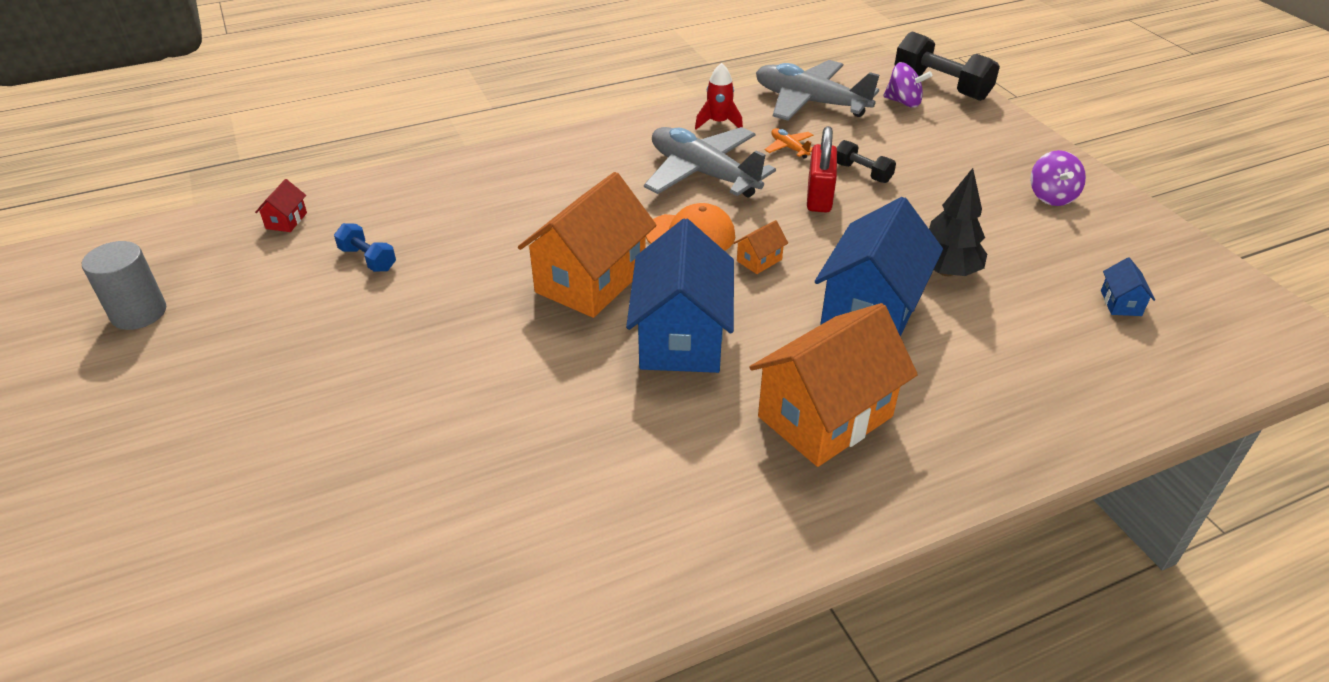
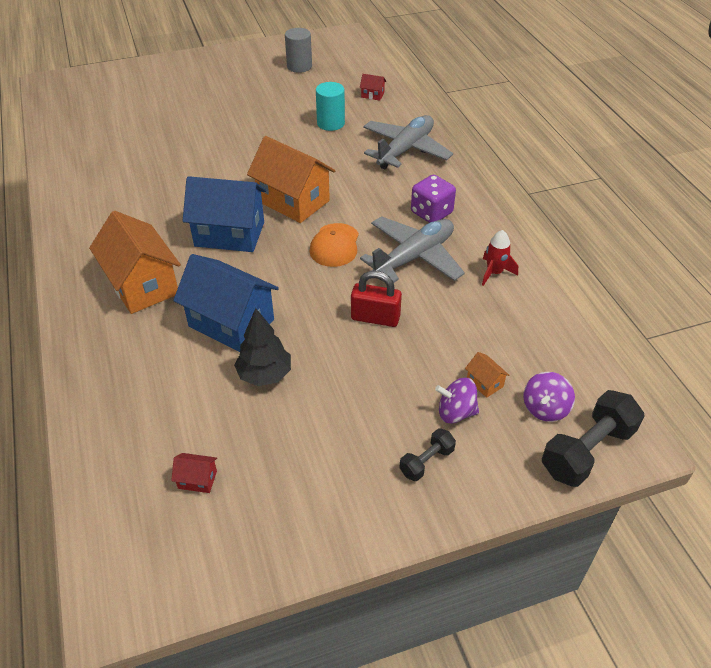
camera: 95 degrees right, 5 degrees up
(368, 259) = (330, 123): blue dumbbell -> turquoise cylinder
(611, 163) = (431, 213): none -> purple dice
(759, 260) = (299, 275): orange house -> orange house (484, 383)
(789, 148) = (452, 310): orange plane -> none
(810, 102) = (537, 336): grey plane -> grey plane (405, 150)
(862, 173) = (410, 351): black dumbbell -> black dumbbell (426, 461)
(1051, 196) = (360, 483): purple spinning top -> purple spinning top (455, 412)
(1121, 303) = (197, 480): blue house -> red house

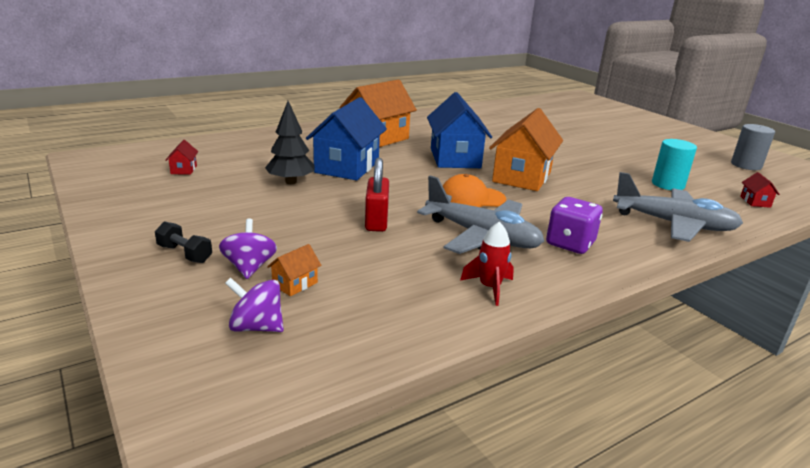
camera: 75 degrees right, 20 degrees down
(587, 451) = (183, 361): black dumbbell -> none

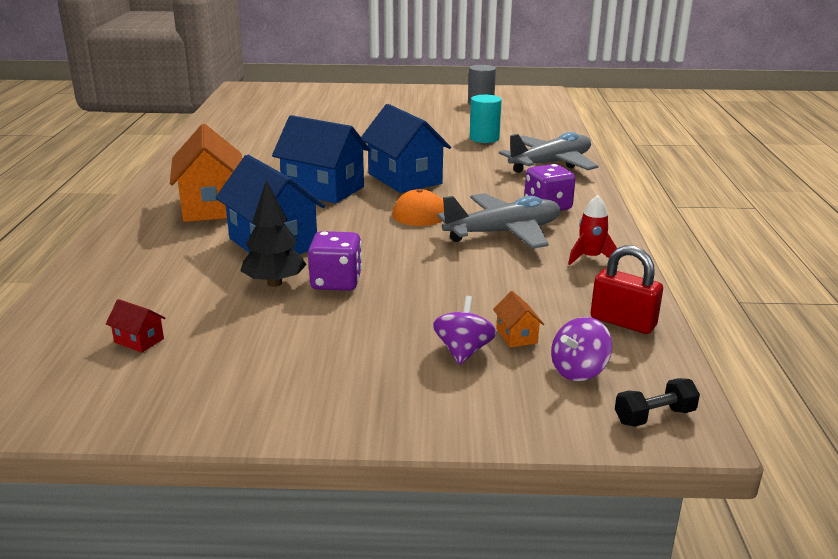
camera: 55 degrees left, 0 degrees up
(185, 254) = (397, 382): black dumbbell -> black dumbbell (654, 416)
(249, 267) = (463, 351): purple spinning top -> purple spinning top turned 75 degrees clockwise
(313, 198) = (336, 282): none -> purple dice
(376, 221) = (426, 266): red padlock -> red padlock (623, 322)
(522, 177) = (405, 179): orange house -> blue house
(755, 201) = (542, 127): red house -> none

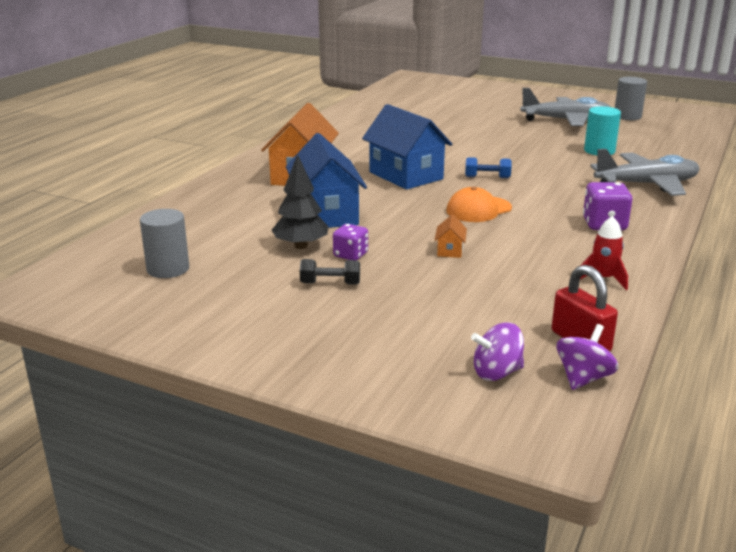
camera: 25 degrees right, 0 degrees up
(139, 340) = (168, 269): red house -> grey cylinder
(336, 282) = (350, 255): purple dice -> purple dice, size x0.66
(405, 179) = (487, 177): blue house -> blue dumbbell
(463, 351) = (408, 333): purple spinning top -> purple spinning top (583, 378)
(503, 233) = (537, 241): grey plane -> grey plane (566, 120)
(516, 336) = (467, 331): orange house -> orange house (450, 250)
(654, 416) = (531, 427): black dumbbell -> black dumbbell (330, 283)

